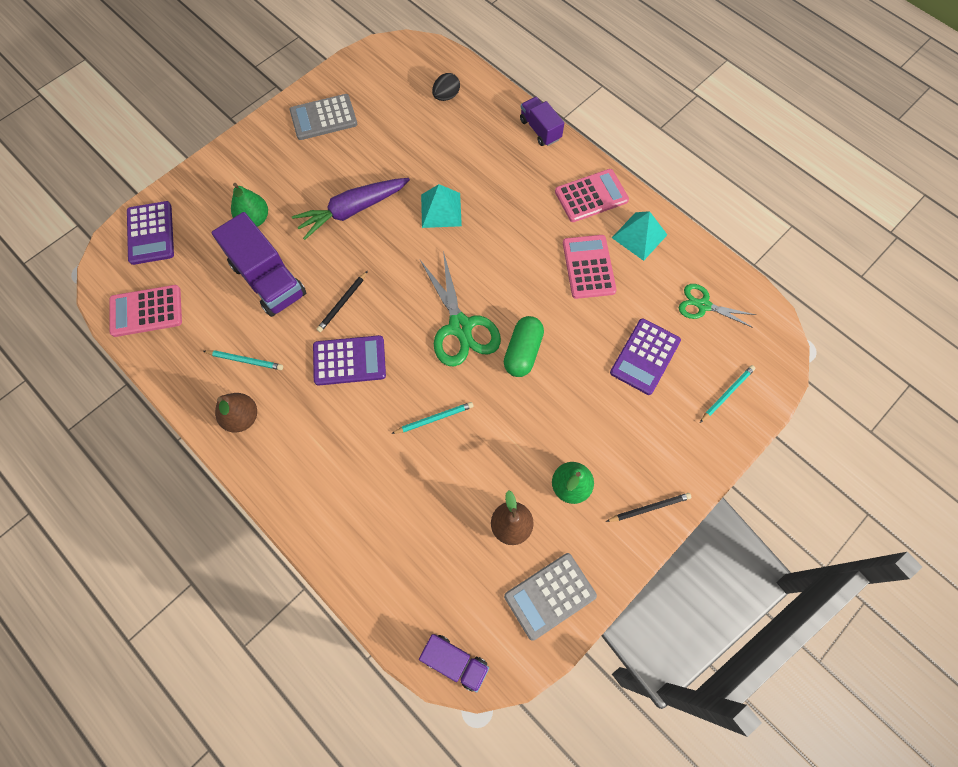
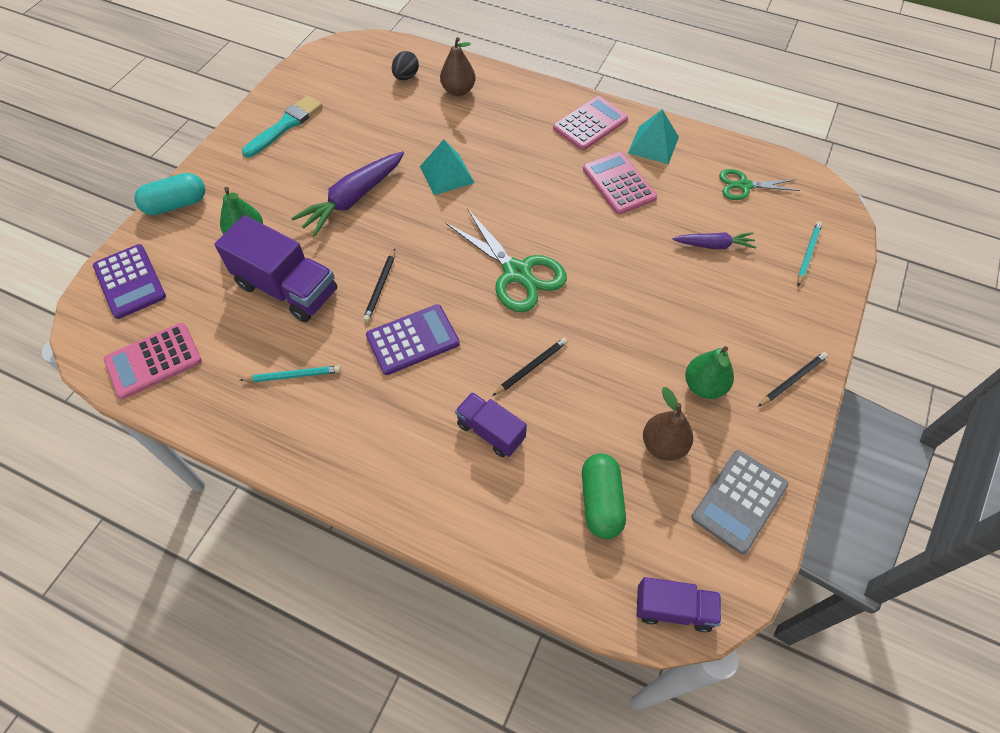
camera: 20 degrees left, 10 degrees down
(209, 171) = (176, 204): none -> turquoise capsule
(242, 417) = (313, 435): brown pear -> brown pear (458, 91)
(323, 118) = (285, 125): grey calculator -> turquoise brush
(434, 419) = (531, 367): turquoise pencil -> black pencil
(522, 352) = (592, 277): green capsule -> green capsule (600, 502)
(540, 129) = (512, 82): purple truck -> purple truck (490, 431)
(645, 356) = (714, 245): purple calculator -> purple carrot

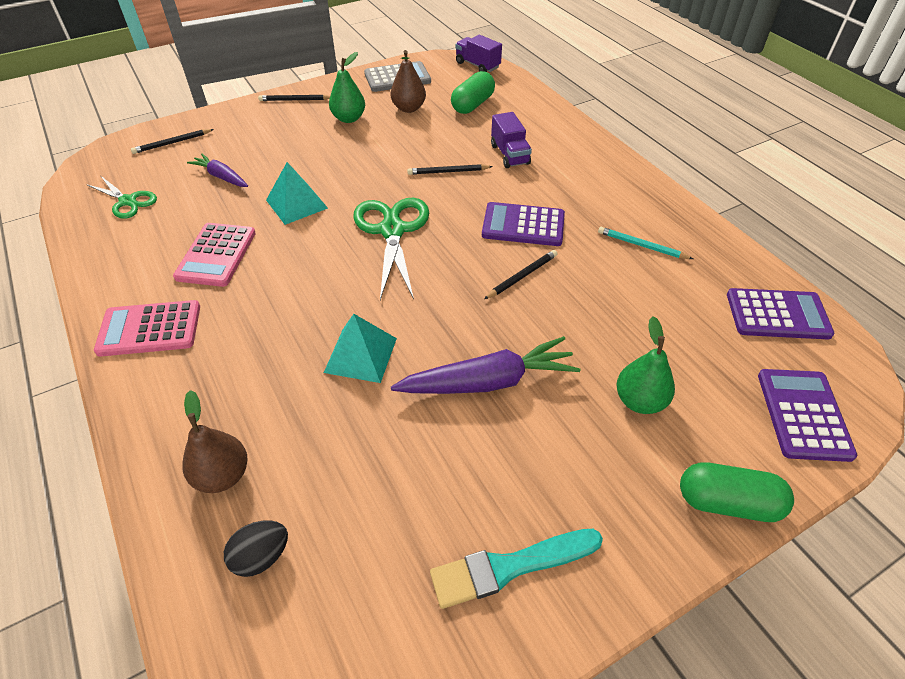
camera: 145 degrees left, 10 degrees down
(153, 361) = (777, 314): pink calculator -> purple calculator
(176, 204) = (727, 502): turquoise capsule -> green capsule
(287, 288) = (616, 318): purple truck -> none
(653, 145) = (132, 273): turquoise pyramid -> turquoise pyramid (296, 204)
(808, 254) = (172, 143): turquoise pencil -> black pencil

